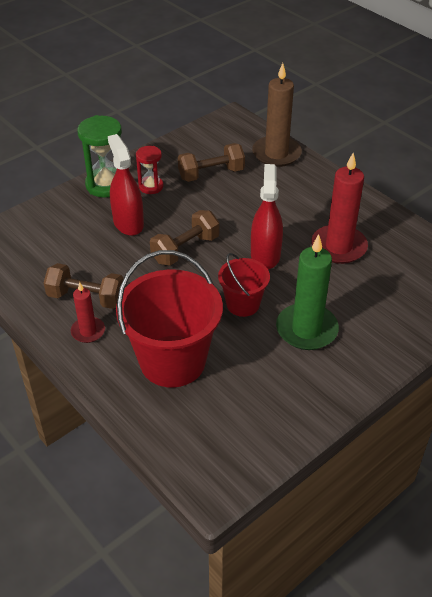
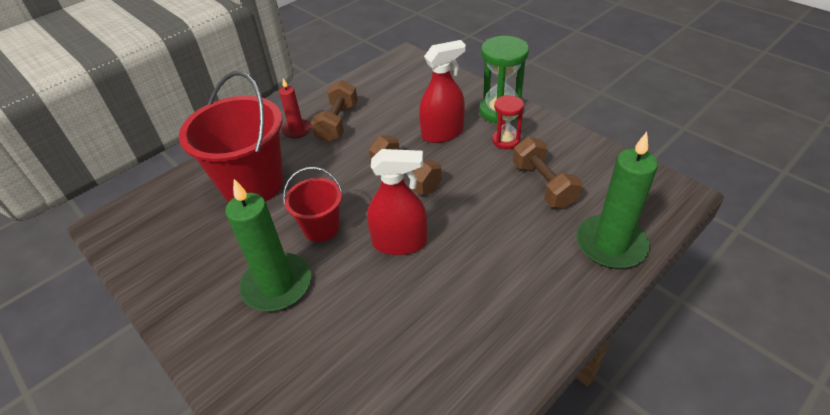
camera: 90 degrees right, 0 degrees up
(276, 154) = (611, 244): brown candle -> green candle
(338, 247) = (420, 318): red candle -> none

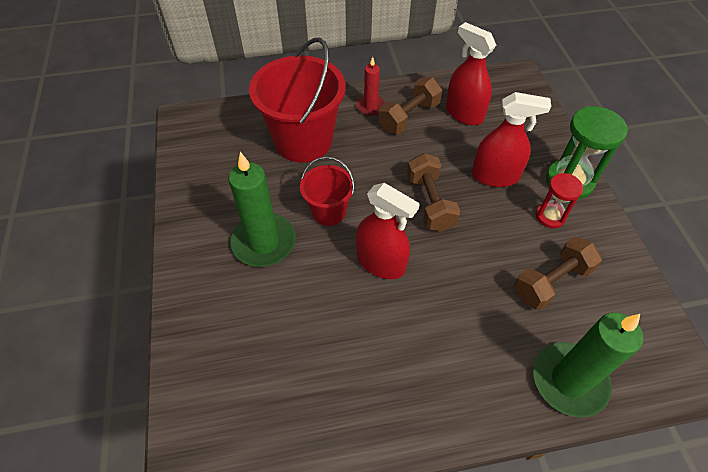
camera: 30 degrees right, 10 degrees up
(382, 101) = (464, 113): none -> red spray bottle
(543, 185) = (551, 282): brown dumbbell -> brown dumbbell turned 45 degrees clockwise

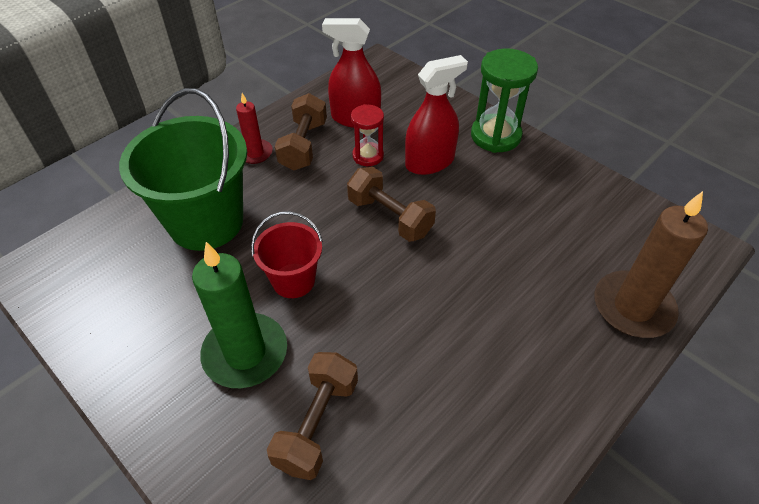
camera: 35 degrees left, 5 degrees down
(303, 141) = (206, 222): red bucket -> green bucket
(381, 262) = (388, 301): red spray bottle -> none
(550, 216) = (504, 174): red hourglass -> red hourglass (368, 156)
(551, 282) = (551, 231): brown dumbbell -> brown dumbbell (317, 424)
(569, 380) = (633, 307): green candle -> brown candle

